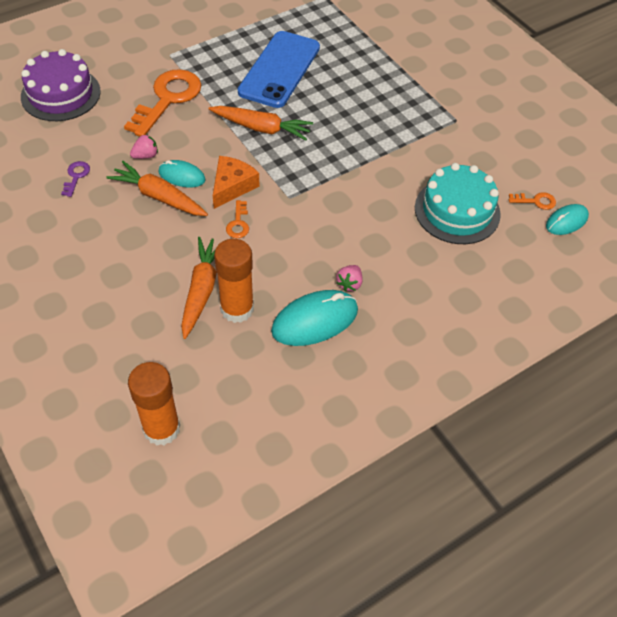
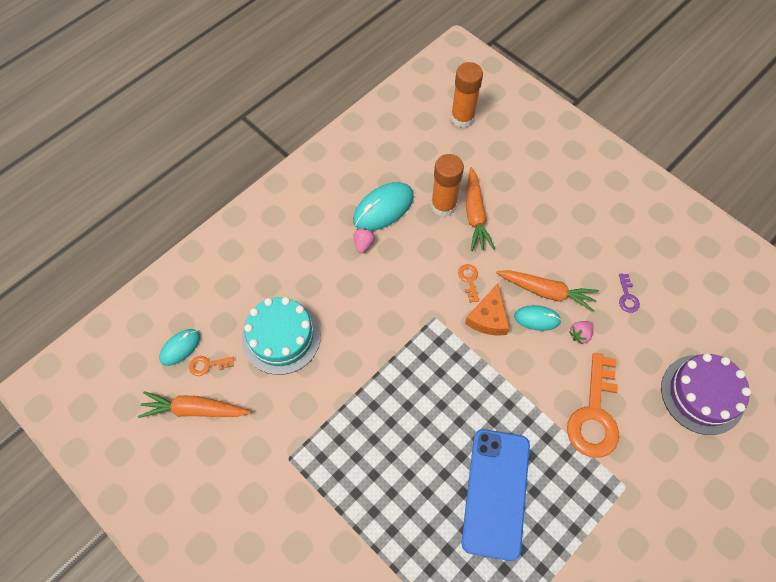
camera: 170 degrees right, 10 degrees up
(261, 128) = (486, 396): orange carrot -> orange carrot (195, 409)

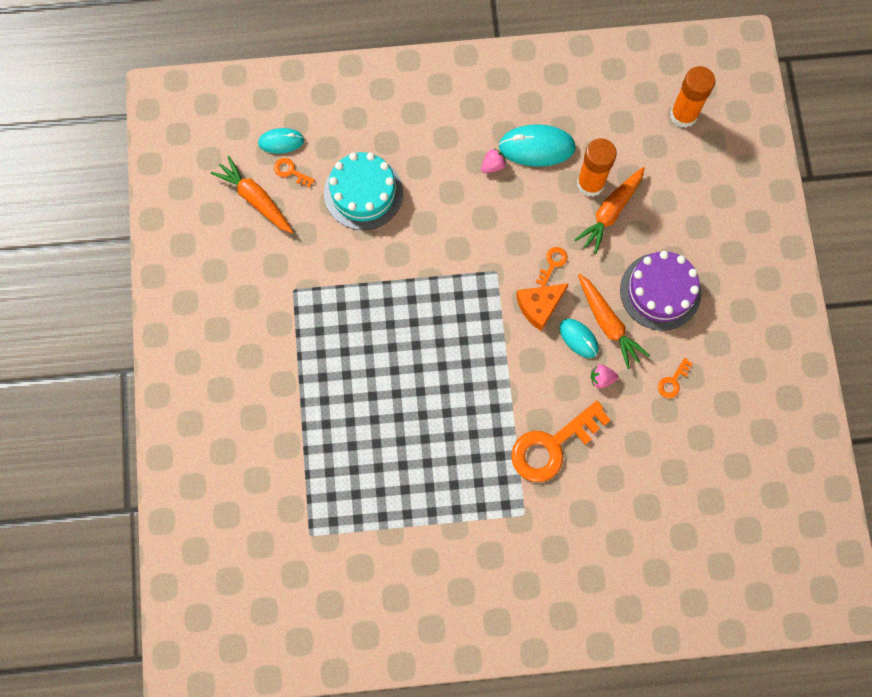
camera: 40 degrees right, 10 degrees up
(496, 493) = (422, 438): blue phone -> none
(627, 296) = (673, 381): purple key -> orange key
(702, 394) = (655, 503): purple cake -> purple cake (660, 291)

